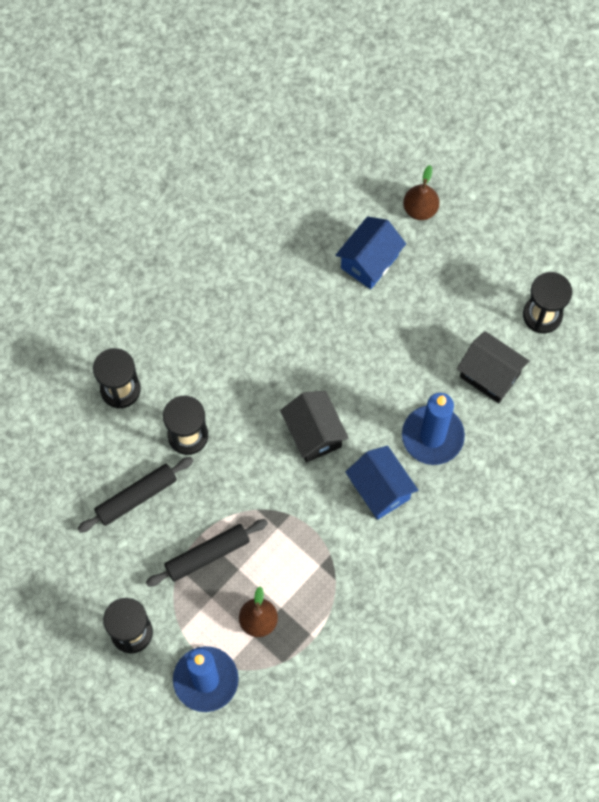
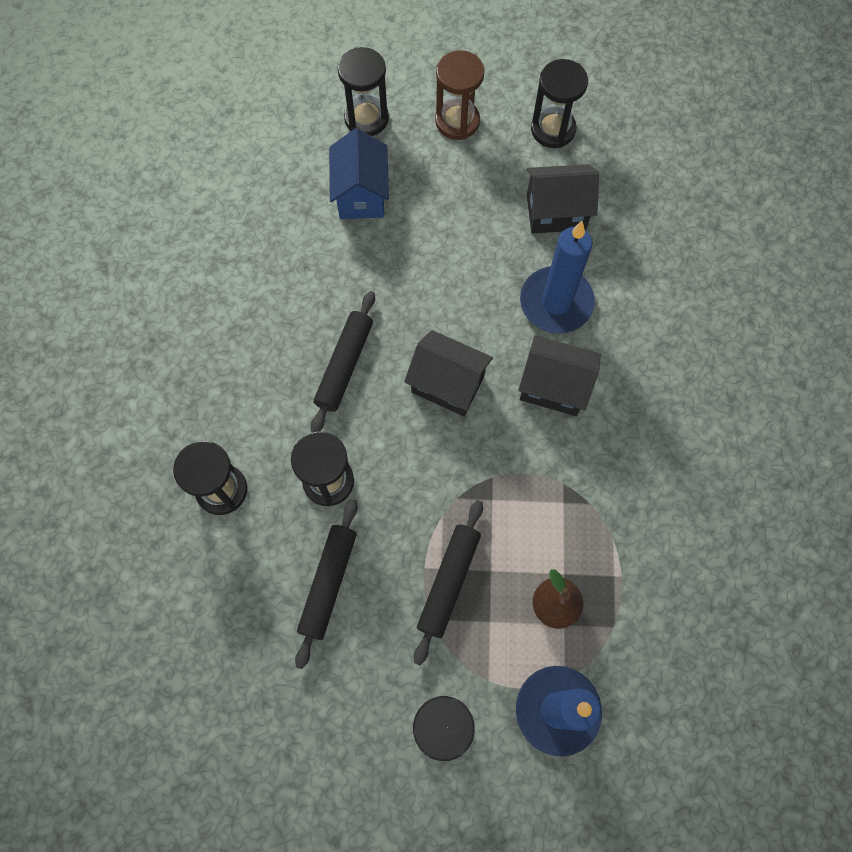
camera: 40 degrees left, 0 degrees up
(259, 370) = (344, 365): none -> black rolling pin
(380, 489) = (554, 387): blue house -> black house
(420, 209) = (366, 118): brown pear -> black hourglass
(481, 258) = (457, 121): none -> brown hourglass

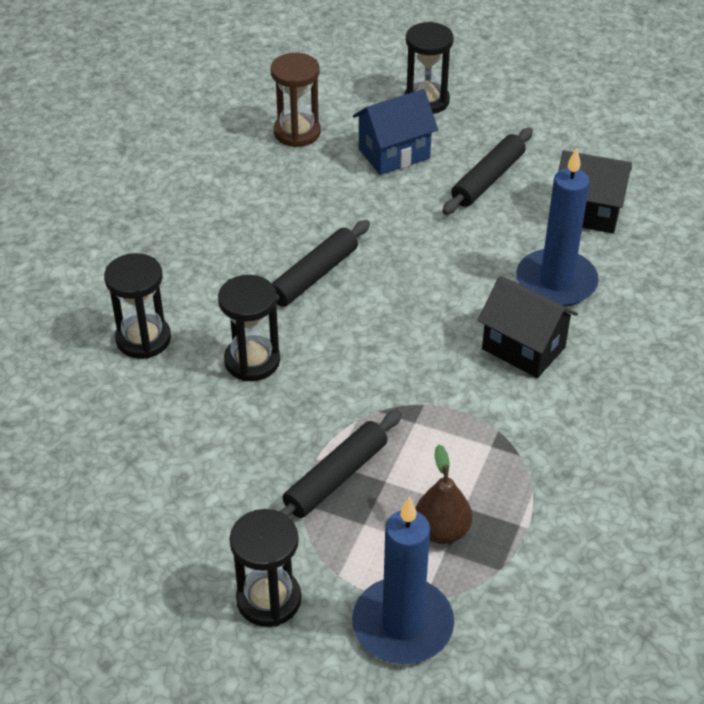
camera: 20 degrees right, 25 degrees down
(328, 583) = (210, 442): black rolling pin -> black rolling pin (488, 179)
(361, 194) = (394, 154): blue house -> blue house turned 45 degrees clockwise
(447, 384) = (411, 317): black house -> none
(457, 121) = (516, 122): brown hourglass -> brown hourglass (297, 132)
(553, 129) = (612, 150): black hourglass -> none

